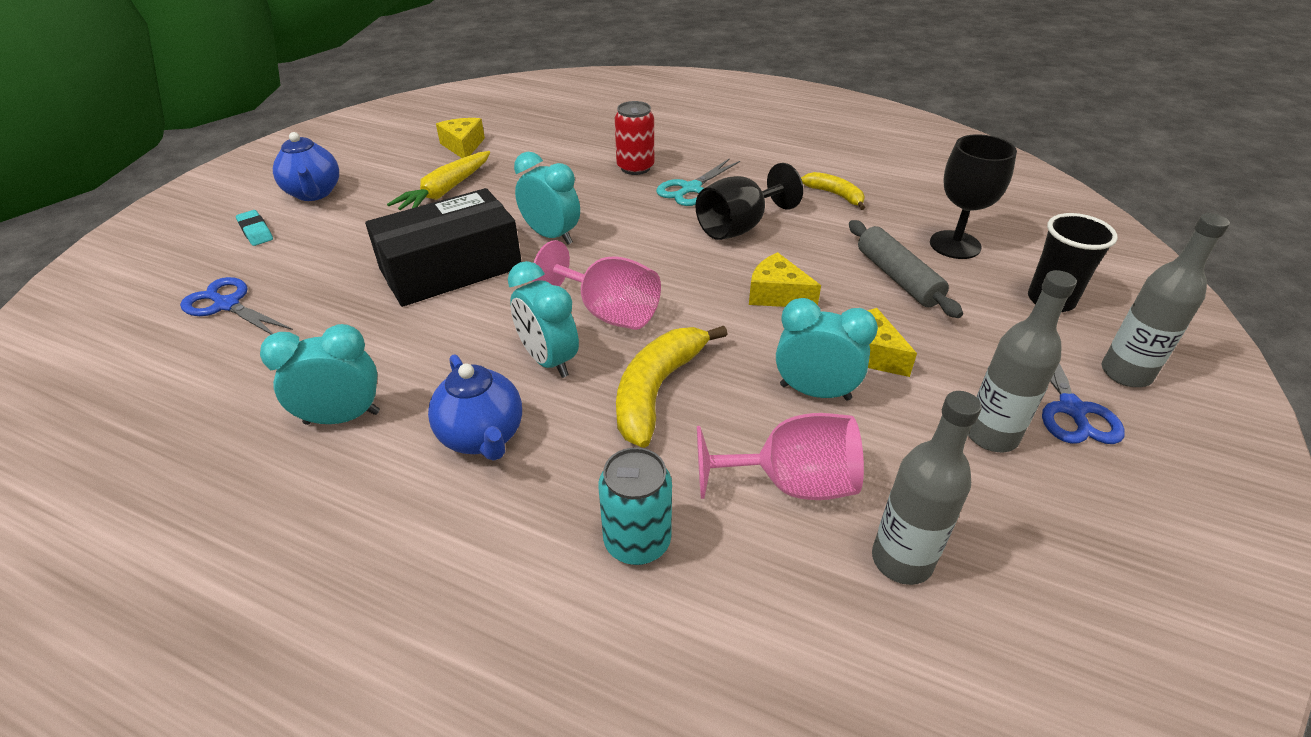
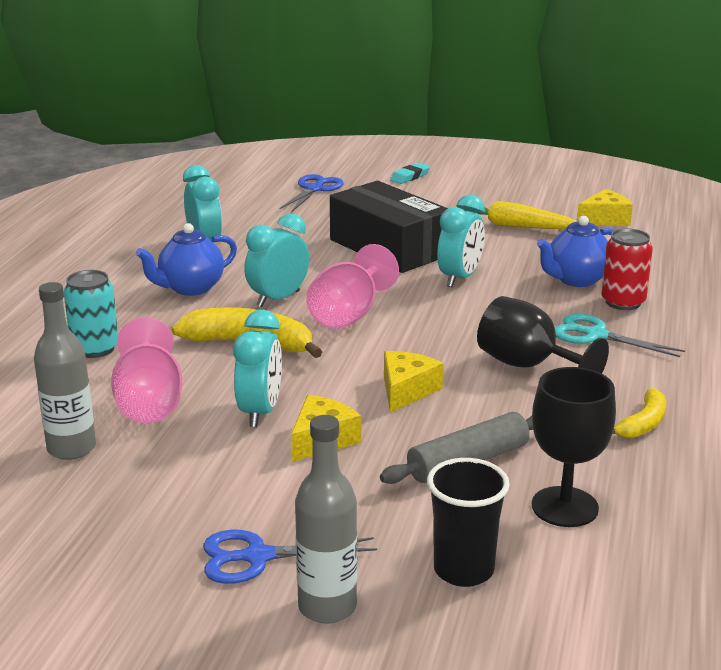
camera: 80 degrees right, 15 degrees down
(314, 193) = (477, 182): blue teapot -> blue teapot (576, 280)
(991, 435) = (213, 502): grey bottle -> none

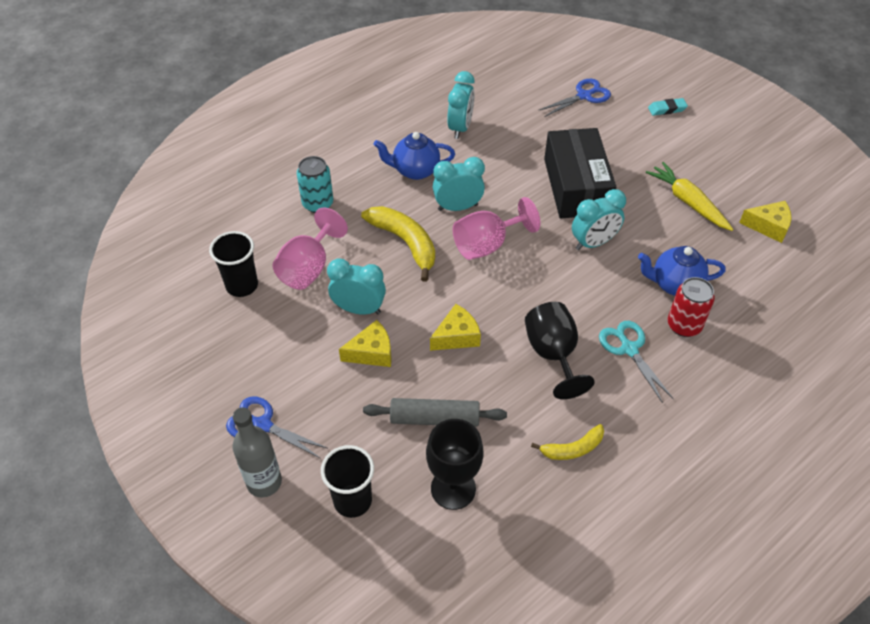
camera: 35 degrees right, 25 degrees up
(71, 448) = (242, 286): grey bottle -> black cup
(260, 412) = (359, 309): turquoise clock -> turquoise clock turned 120 degrees counterclockwise

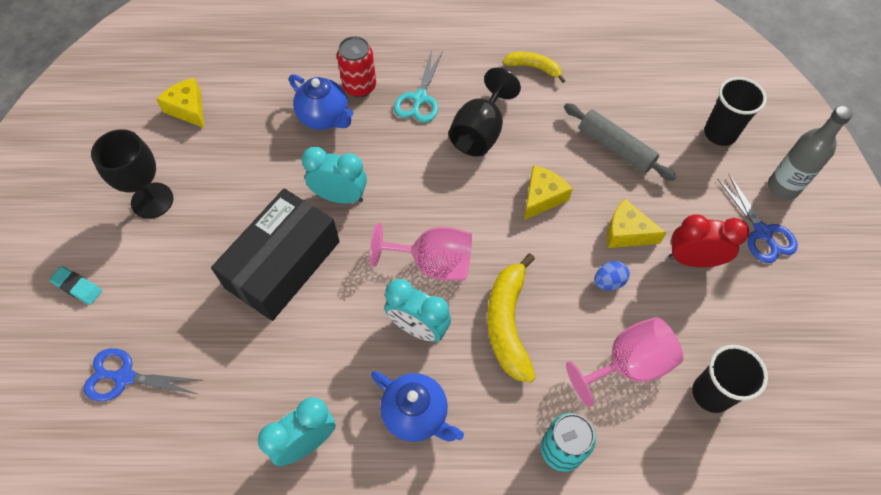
camera: 140 degrees left, 10 degrees up
(307, 365) = (693, 260): none -> red clock
(359, 309) = (608, 282): turquoise clock -> blue egg
(453, 488) = (640, 97): black goblet -> black goblet (152, 200)
(457, 336) = (542, 197): yellow cheese -> yellow cheese turned 120 degrees clockwise
(687, 202) = (214, 174): yellow carrot -> none

